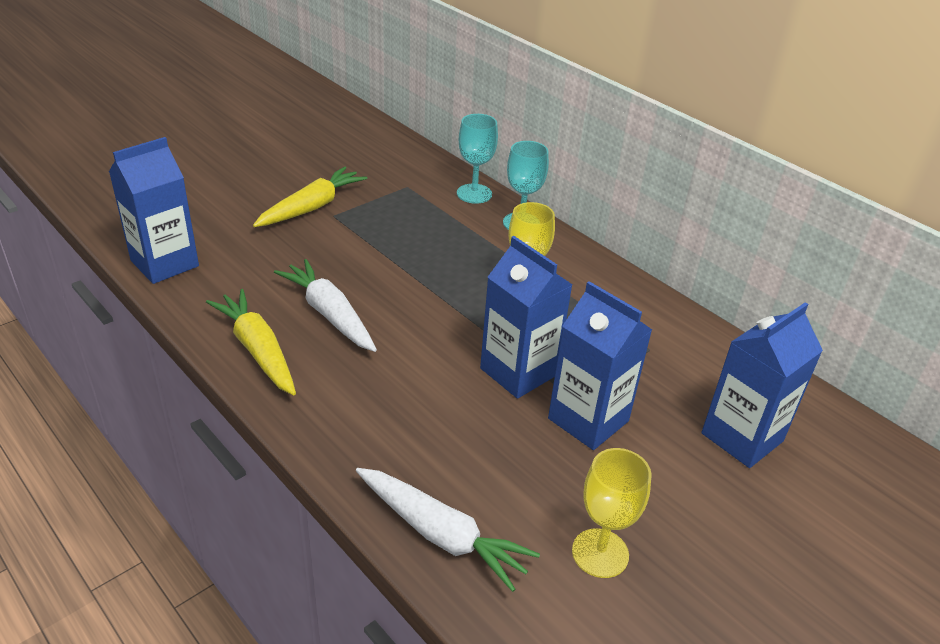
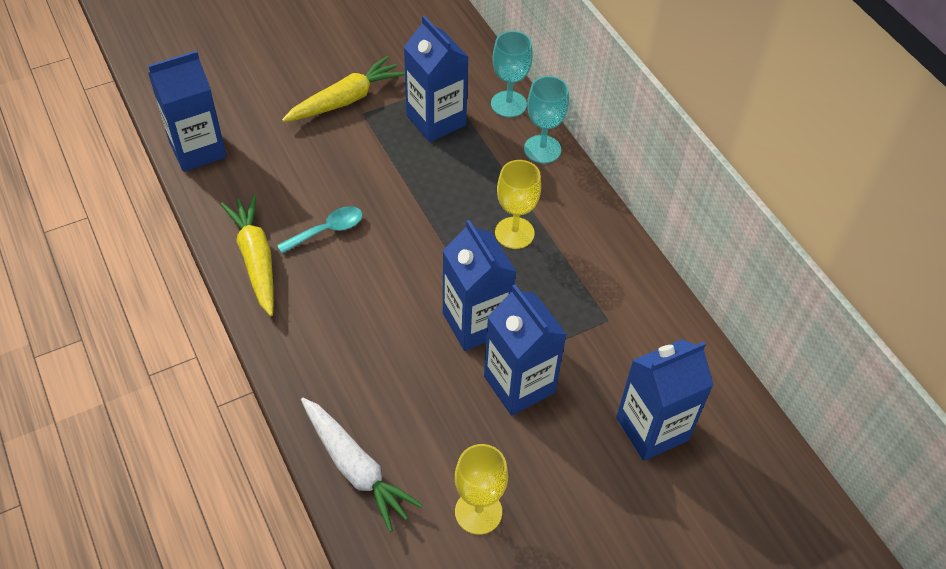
camera: 15 degrees right, 15 degrees up
(329, 314) = (327, 230): white carrot -> turquoise spoon
(409, 213) = (436, 120): none -> blue carton

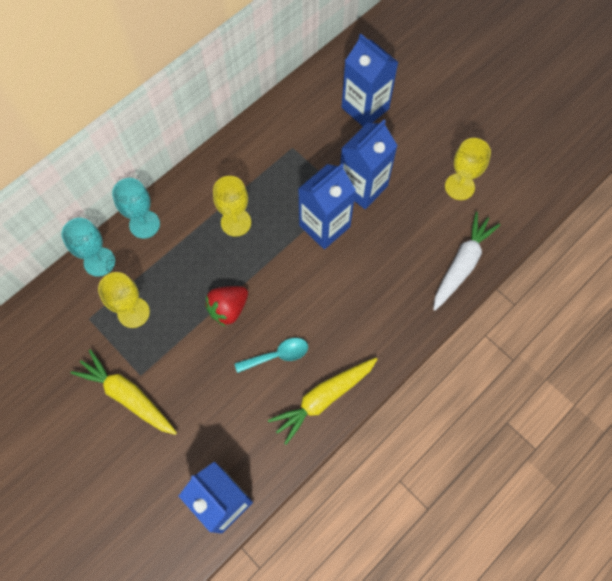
camera: 105 degrees left, 15 degrees up
(327, 230) = (277, 355): turquoise spoon -> turquoise spoon turned 120 degrees clockwise
(404, 200) = (228, 309): none -> red strawberry
(436, 120) = (133, 312): blue carton -> yellow goblet

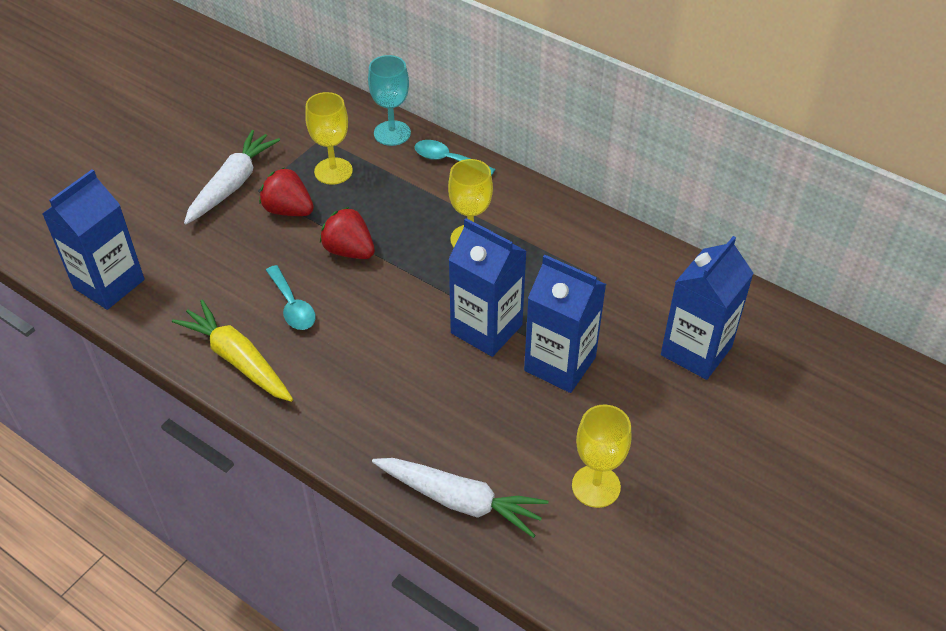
camera: 80 degrees right, 20 degrees down
(127, 396) = (232, 184): yellow carrot -> white carrot
(144, 224) = (448, 160): turquoise goblet -> turquoise spoon
(171, 351) = (288, 210): none -> red strawberry

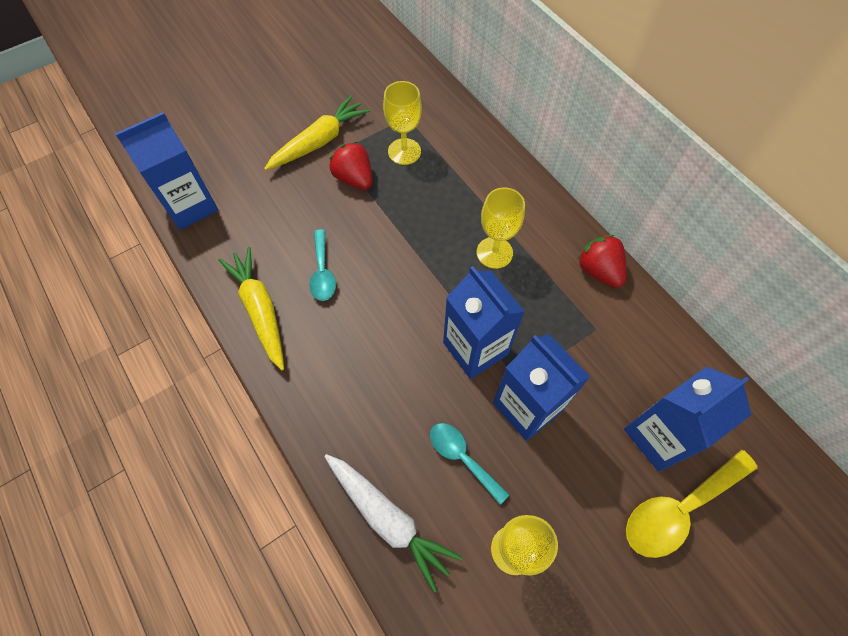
camera: 20 degrees right, 15 degrees up
(232, 184) = (319, 141): white carrot -> yellow carrot
(349, 251) = (388, 233): red strawberry -> red strawberry (598, 271)
(392, 133) = (466, 128): turquoise goblet -> none
(448, 160) = (504, 168): turquoise spoon -> turquoise spoon (462, 458)
(737, 404) = (679, 508): none -> yellow spoon

